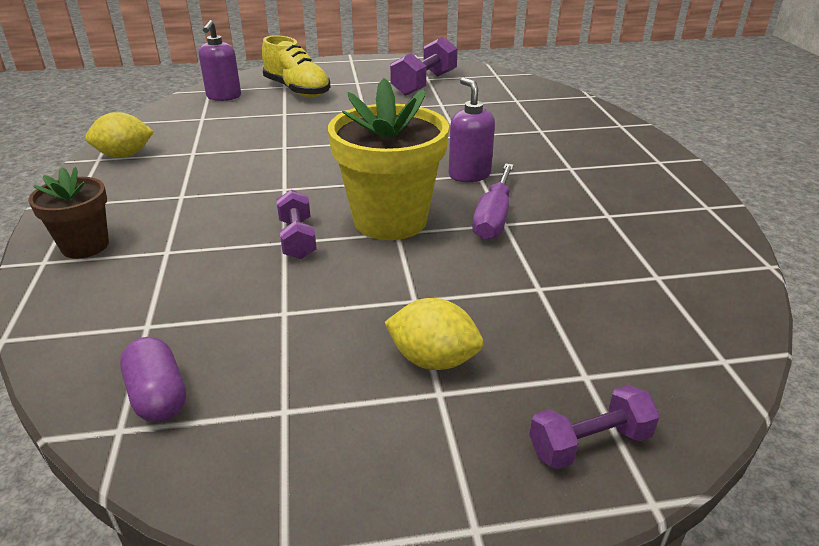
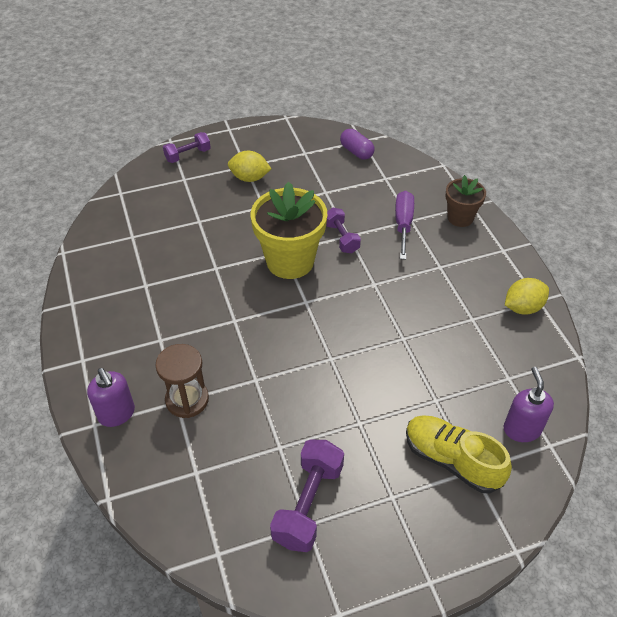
camera: 170 degrees right, 15 degrees up
(469, 175) = (241, 318): purple soap dispenser -> purple soap dispenser (117, 414)
(493, 218) = (223, 272): purple screwdriver -> purple screwdriver (403, 224)
(530, 130) = (187, 400): none -> brown hourglass

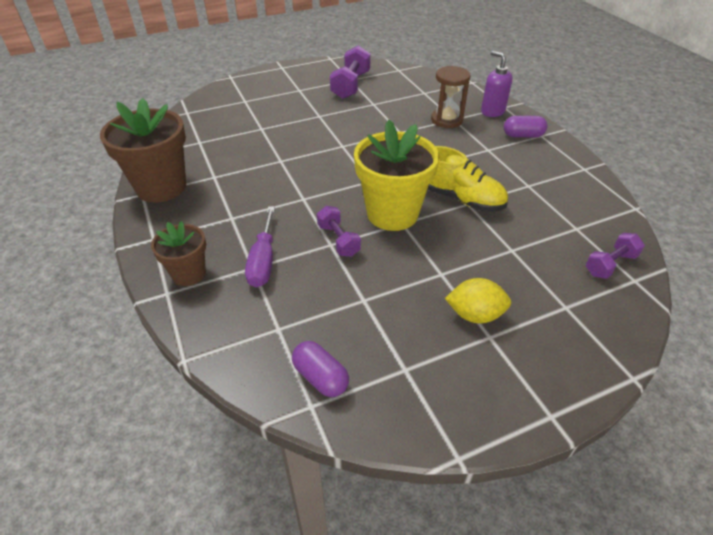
camera: 175 degrees right, 5 degrees down
(105, 361) = (522, 135): none -> purple capsule
(188, 155) = (587, 350): purple dumbbell -> purple dumbbell (610, 264)
(452, 460) = (257, 104): yellow shoe -> yellow shoe (461, 199)
(521, 429) = (203, 118): purple soap dispenser -> none
(523, 307) = (161, 187): yellow lemon -> brown flower pot

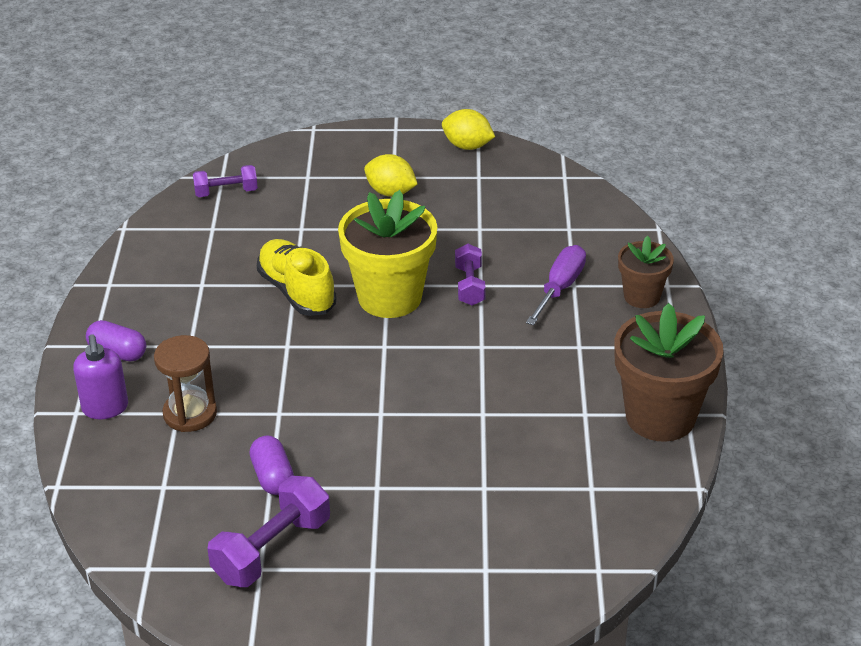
camera: 155 degrees left, 5 degrees down
(320, 377) = (548, 189): purple capsule -> purple capsule (272, 477)
(449, 417) = (467, 146): none -> yellow lemon

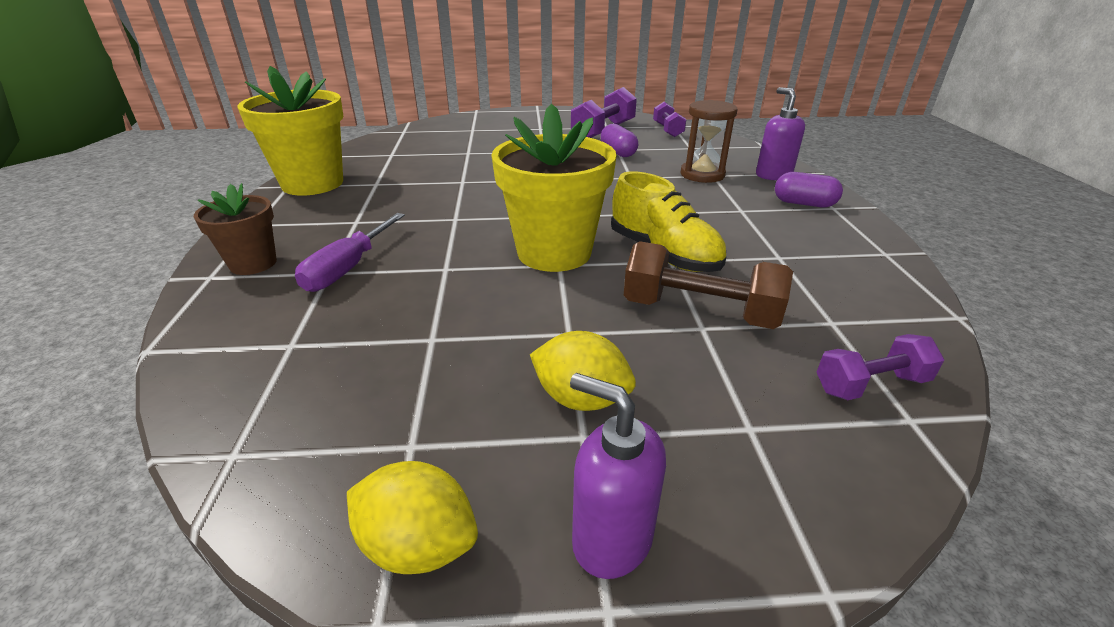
camera: 175 degrees right, 5 degrees down
(297, 239) = (699, 312): none -> brown dumbbell
(389, 144) = (611, 539): none -> purple soap dispenser
(469, 286) = (459, 266): purple dumbbell -> purple dumbbell (667, 130)
(660, 417) = (312, 183): brown flower pot -> yellow flower pot

